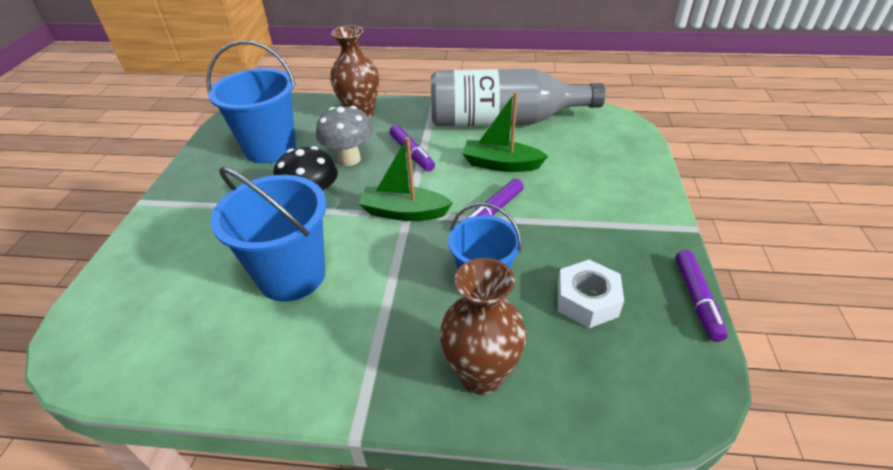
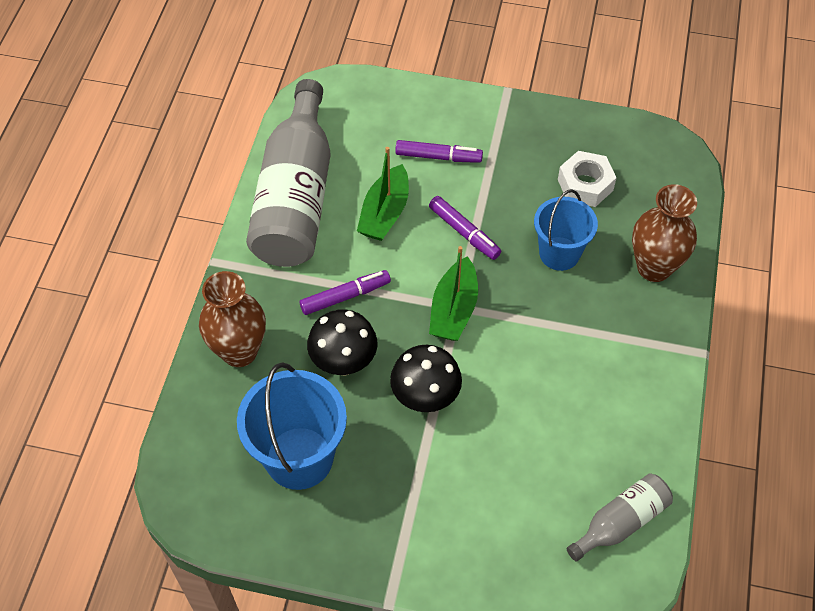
camera: 85 degrees left, 15 degrees up
(150, 349) = (620, 522): none -> grey bottle
(292, 275) = (537, 410): blue bucket -> none
(349, 159) = (344, 363): grey mushroom -> black mushroom
(696, 299) = (589, 116): purple marker -> purple marker (438, 157)

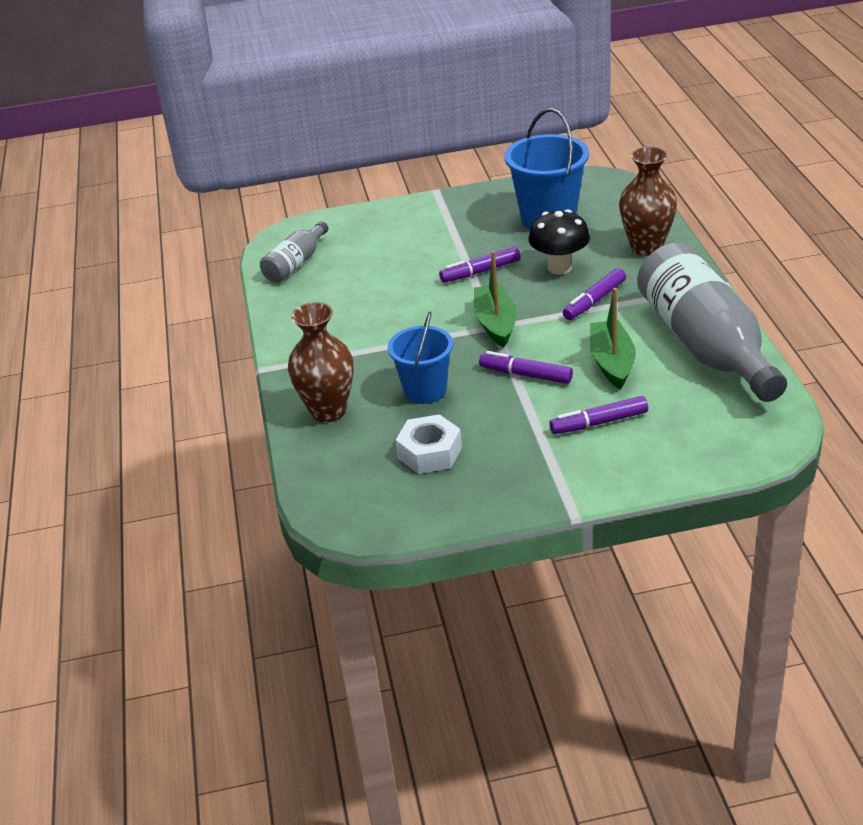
camera: 160 degrees right, 20 degrees down
(425, 398) = (480, 271): black mushroom -> purple marker

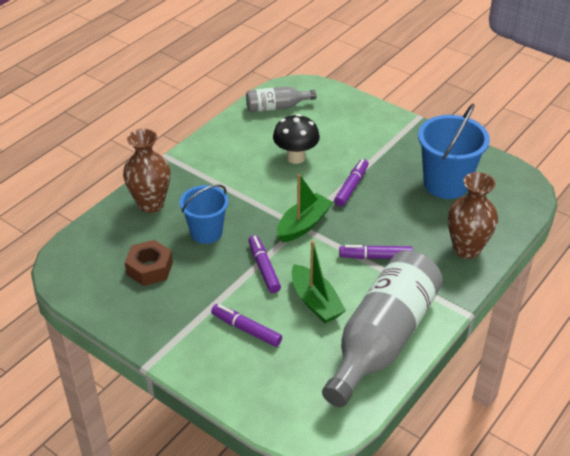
camera: 45 degrees right, 5 degrees up
(430, 453) = (149, 268): white nut -> brown nut
(480, 271) = (351, 187): purple marker -> purple marker turned 90 degrees clockwise
(559, 268) = (395, 220): black mushroom -> black mushroom (296, 157)
(612, 362) = (315, 302): green boat -> green boat turned 105 degrees clockwise

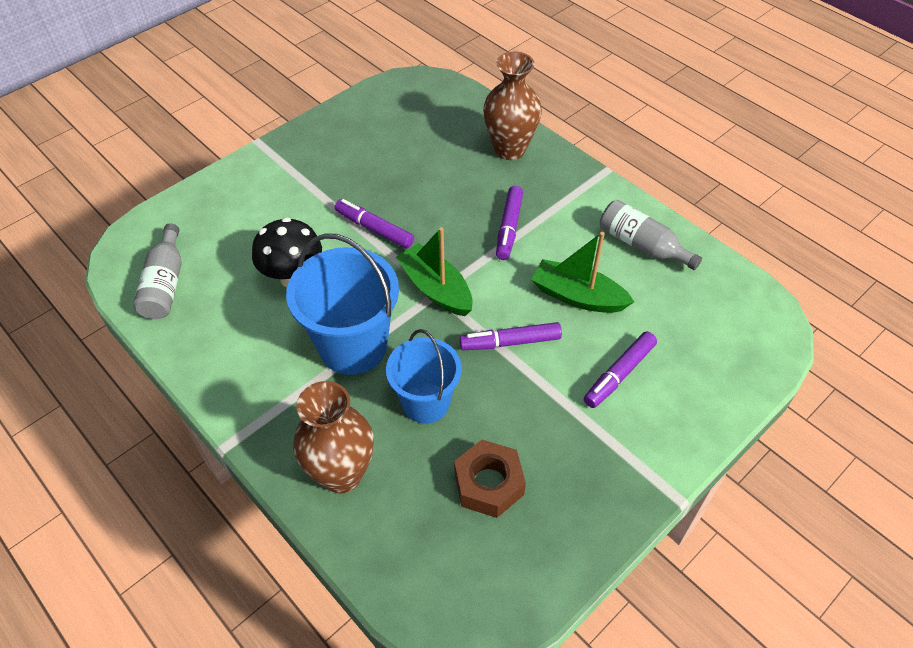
camera: 80 degrees left, 10 degrees up
(315, 302) = (577, 296): green boat -> green boat turned 135 degrees counterclockwise
(382, 339) = (642, 245): grey bottle -> grey bottle, size x0.49
(446, 184) = (395, 143): blue bucket -> blue bucket (353, 346)

